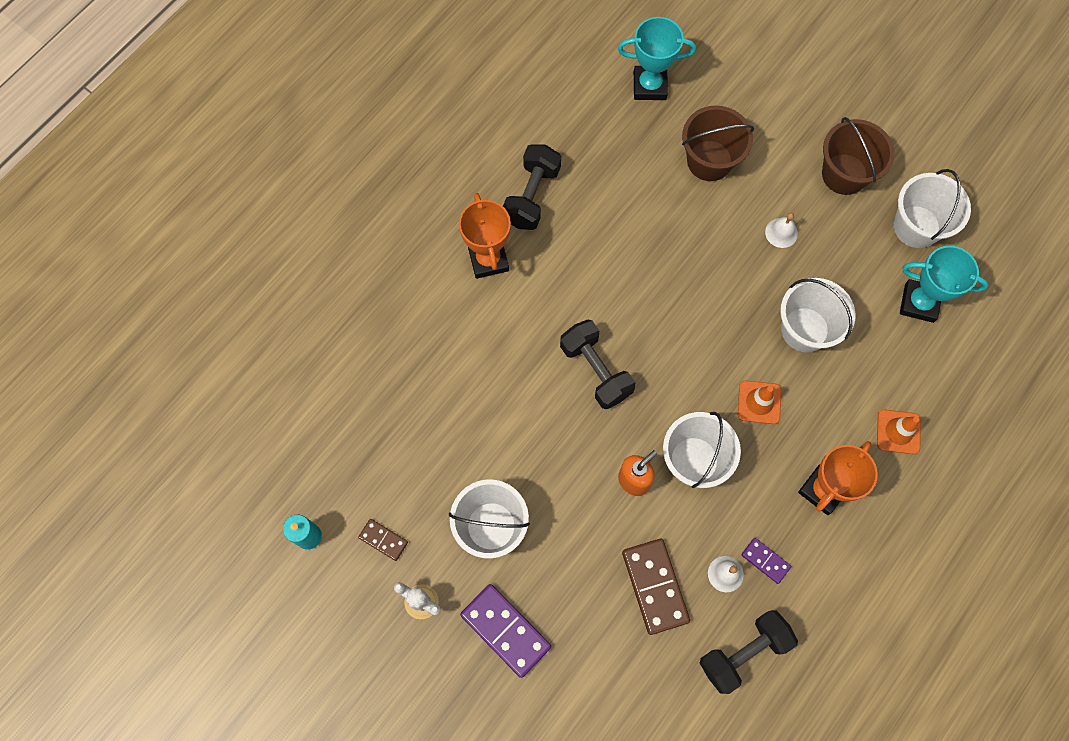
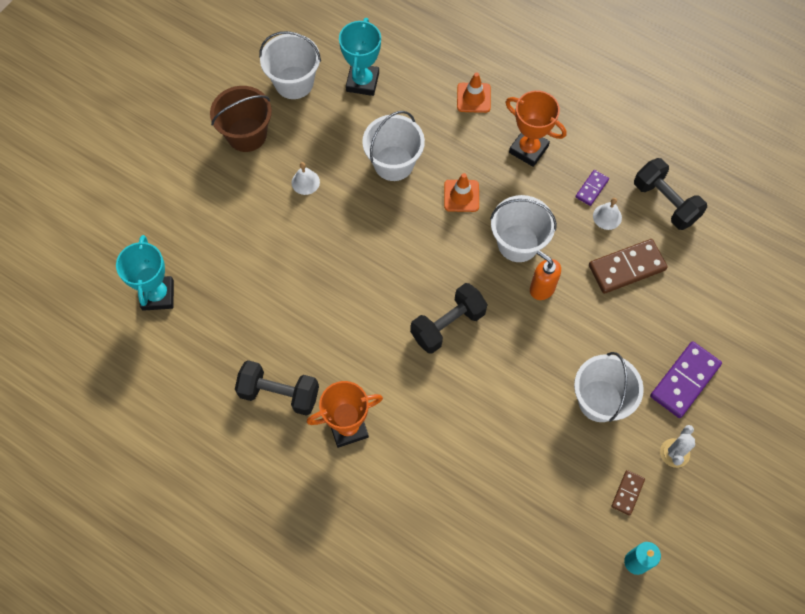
camera: 95 degrees left, 5 degrees down
(709, 160) = (236, 241): brown bucket -> none

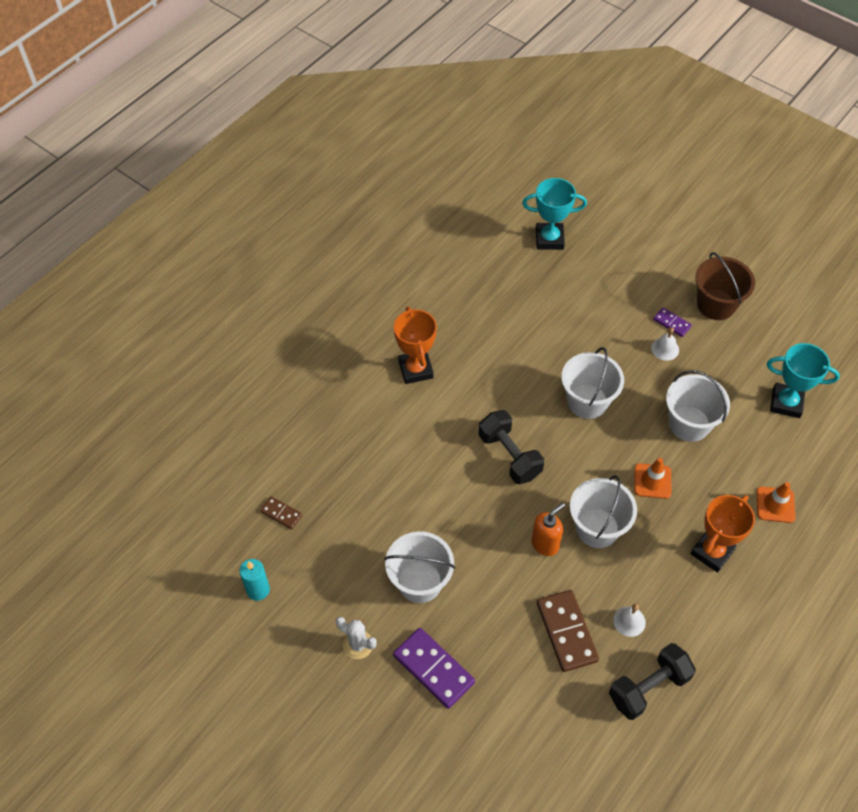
camera: 95 degrees right, 10 degrees down
(279, 393) = (452, 321): black dumbbell -> none
(294, 82) = (779, 344): white bucket -> white bucket (587, 401)
(592, 188) = (664, 610): purple domino -> purple domino (671, 323)
(627, 493) = (324, 593): brown domino -> brown domino (281, 513)

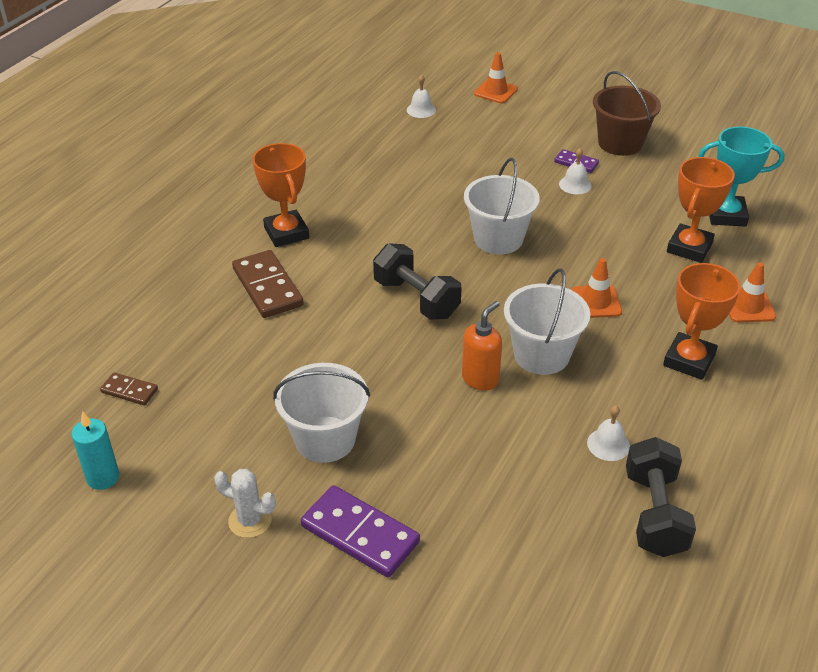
camera: 10 degrees left, 15 degrees down
(549, 239) = (421, 110): turquoise trophy -> white bell
(567, 632) = (530, 467): brown domino -> brown domino (268, 287)
(619, 224) = (495, 91): none -> orange traffic cone
(648, 687) = (654, 513): black dumbbell -> black dumbbell turned 45 degrees counterclockwise
(689, 424) = (622, 245): white bucket -> none
(744, 435) = (689, 248): none -> orange trophy

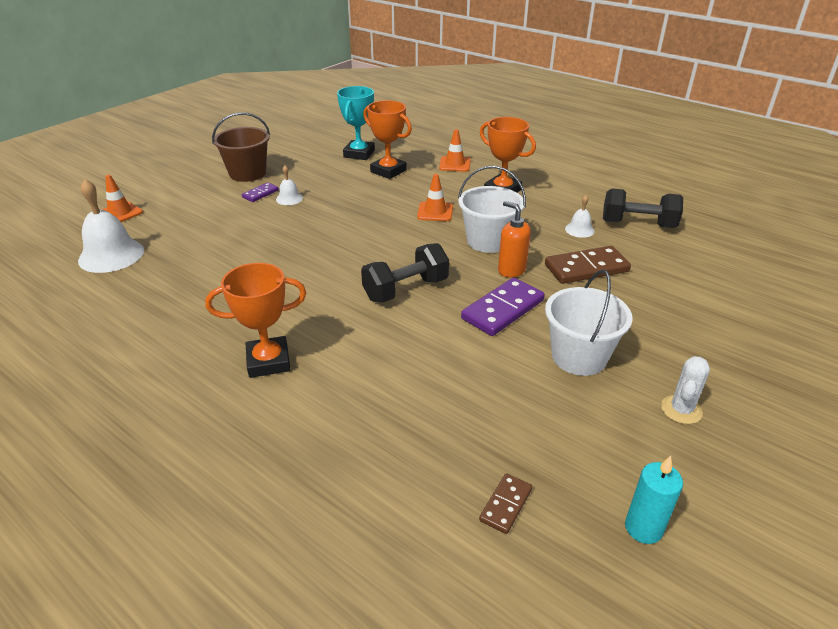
camera: 80 degrees left, 5 degrees down
(268, 287) = (356, 381): brown domino -> brown domino (586, 268)
(360, 534) = (681, 346): purple domino -> purple domino (502, 309)
(421, 110) = (111, 255): white bell -> white bell, size x2.00
(498, 239) = (342, 240): white bucket -> none

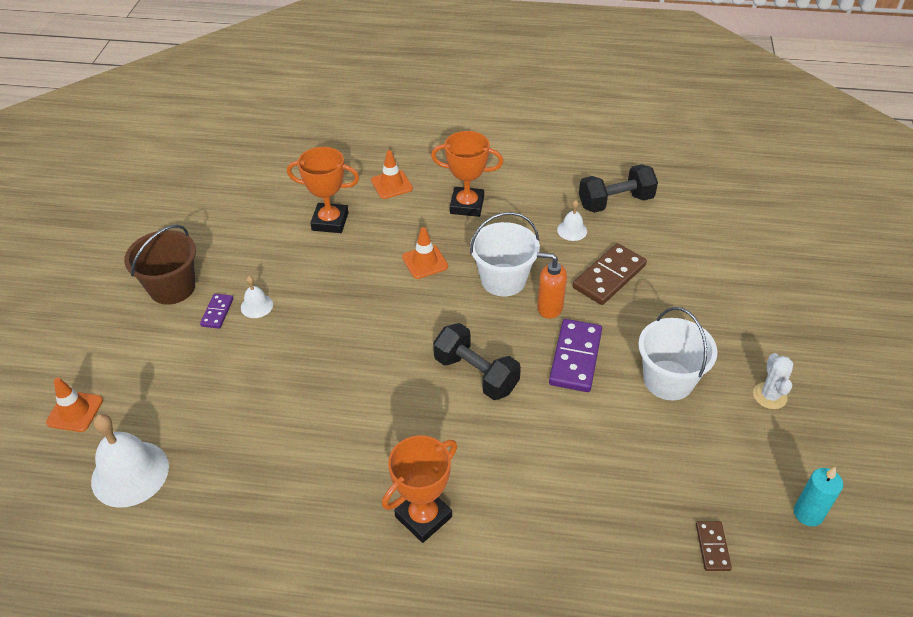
camera: 30 degrees left, 10 degrees up
(359, 154) = (275, 207): turquoise trophy -> none
(406, 289) = (476, 374): black dumbbell -> black dumbbell turned 75 degrees counterclockwise

